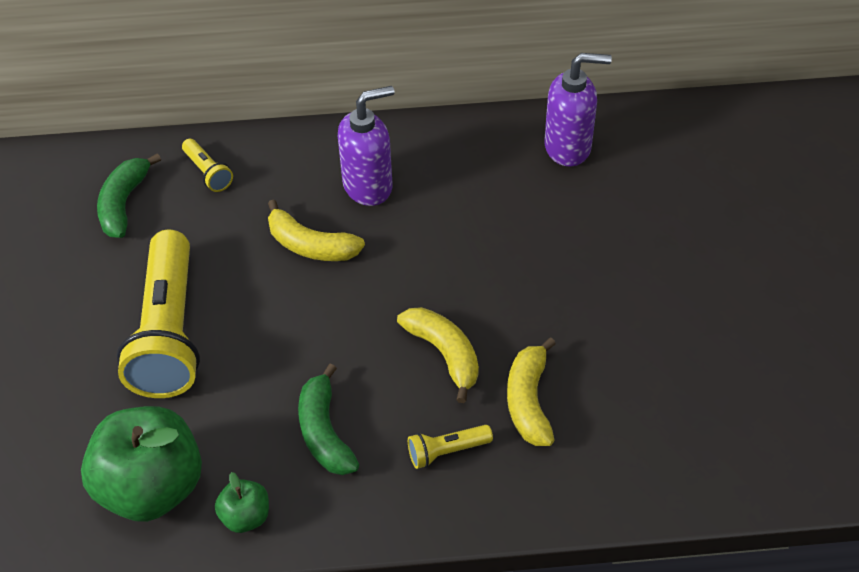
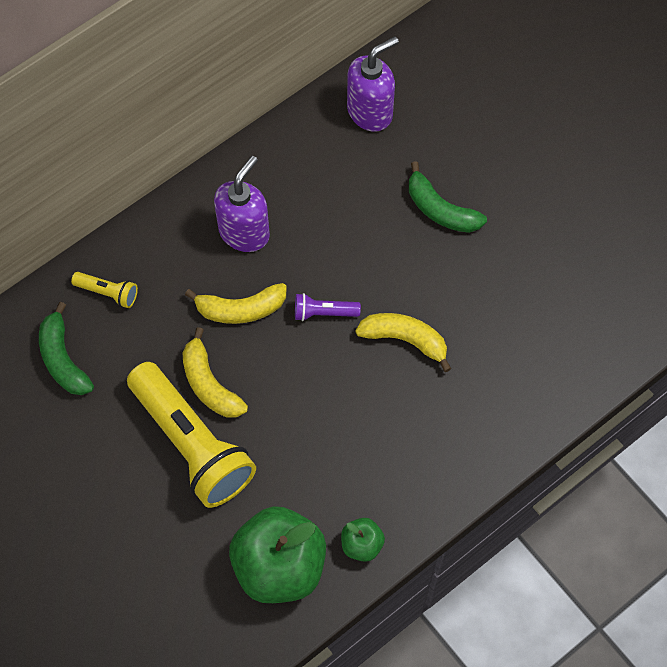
camera: 35 degrees left, 15 degrees up
(324, 432) = (367, 450): green banana -> green banana (440, 209)
(385, 289) = (323, 312): none -> purple flashlight
(446, 451) = (460, 412): yellow flashlight -> none
(529, 401) = (488, 341): yellow banana -> yellow banana (209, 384)

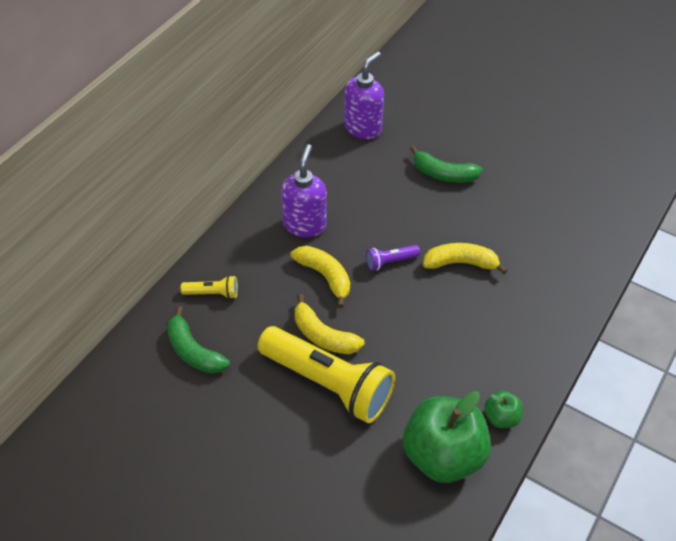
camera: 20 degrees left, 15 degrees down
(241, 309) = (325, 276): yellow banana -> yellow banana turned 105 degrees counterclockwise

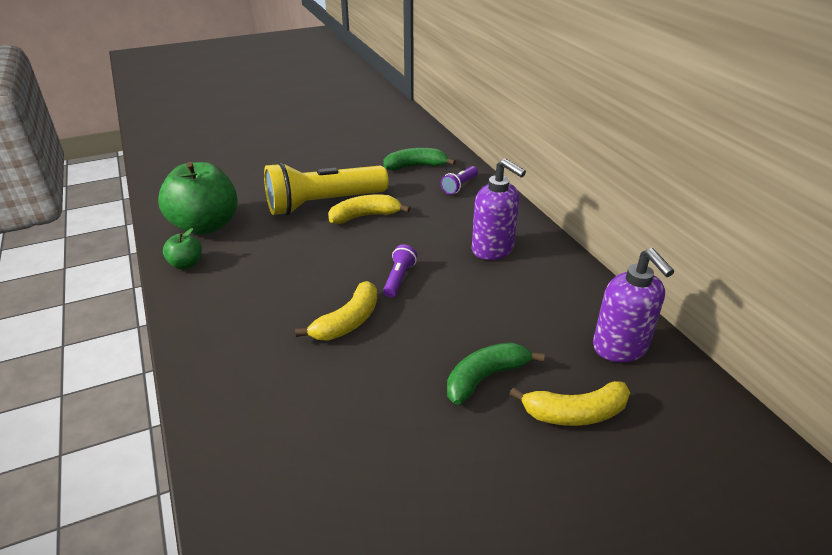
camera: 125 degrees right, 15 degrees down
(213, 293) = (459, 186): yellow flashlight -> purple flashlight
(325, 276) = (421, 238): yellow banana -> yellow banana (575, 413)

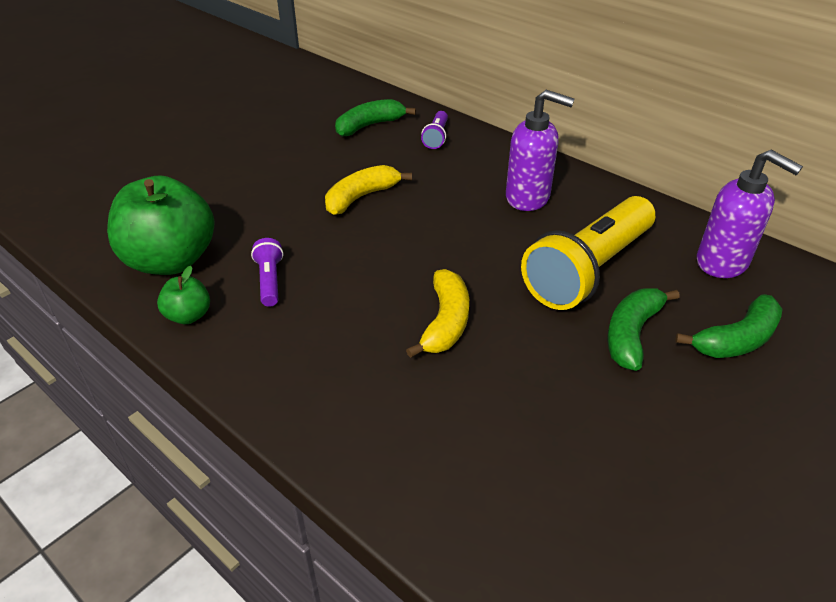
camera: 25 degrees left, 5 degrees up
(323, 204) = (299, 195): yellow flashlight -> yellow flashlight (588, 270)
(399, 278) = (459, 257): purple flashlight -> purple flashlight (269, 281)
(575, 413) = (736, 340): yellow banana -> green banana

